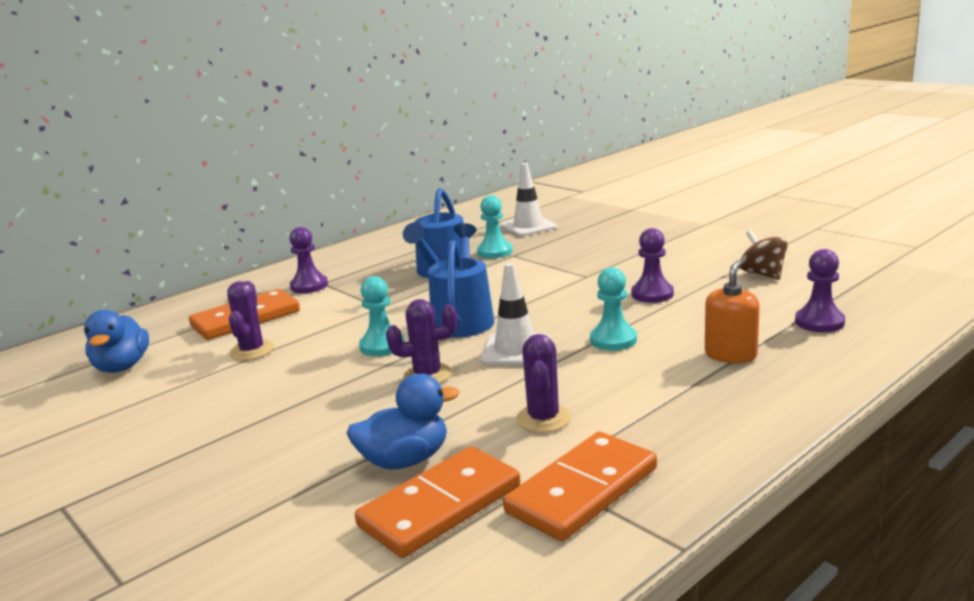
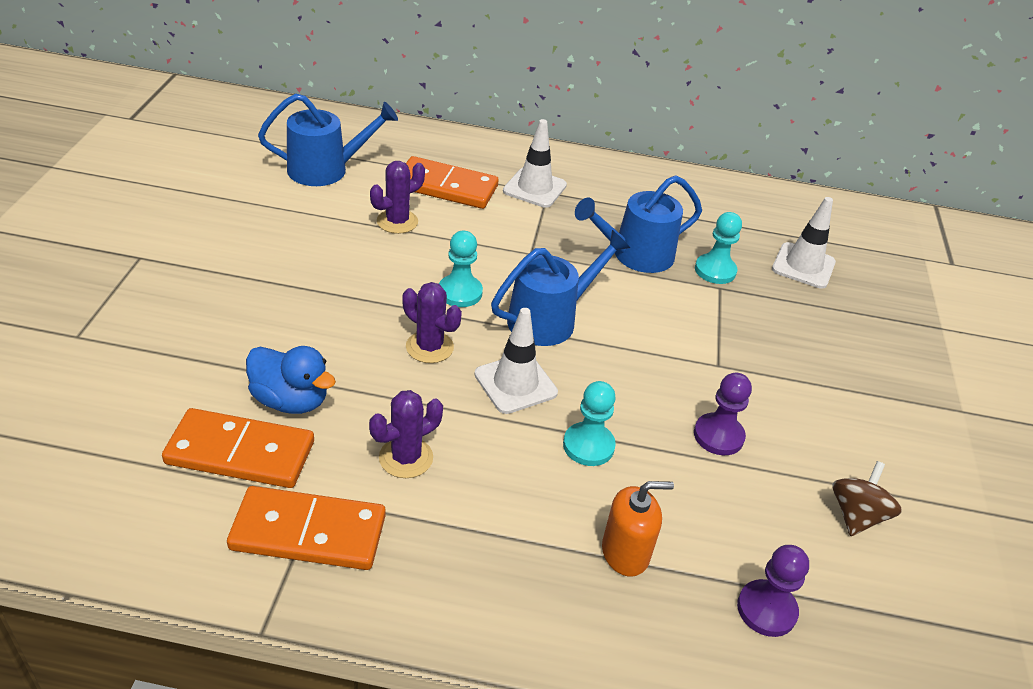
camera: 45 degrees right, 20 degrees up
(122, 367) = (325, 170): blue duck -> blue watering can
(309, 286) = (534, 188): purple pawn -> white traffic cone

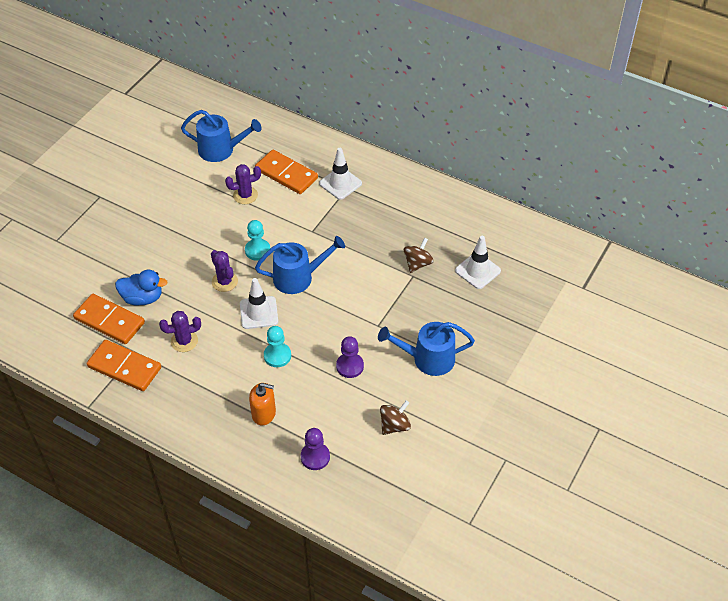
camera: 25 degrees right, 10 degrees up
(290, 400) = (143, 298): blue duck -> blue duck turned 45 degrees counterclockwise
(636, 255) = (375, 244): blue watering can -> blue watering can (428, 359)
(715, 270) = (417, 263): turquoise pawn -> brown spinning top

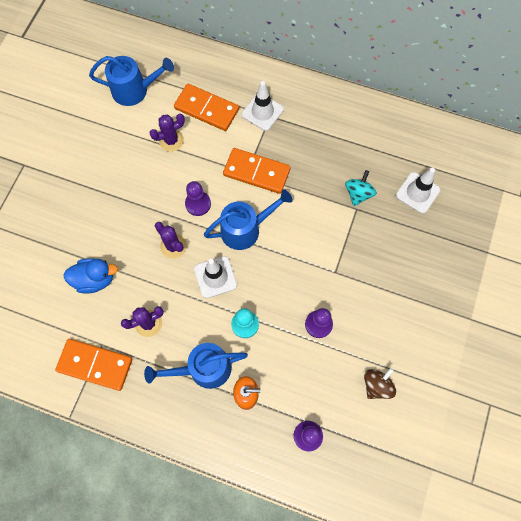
camera: 10 degrees left, 20 degrees up
(109, 321) = (67, 312): orange domino -> orange domino (256, 172)
(257, 250) = (198, 204): turquoise pawn -> purple pawn
(417, 263) = (358, 194): brown spinning top -> turquoise spinning top
(428, 359) = (392, 302): blue watering can -> blue watering can (204, 368)

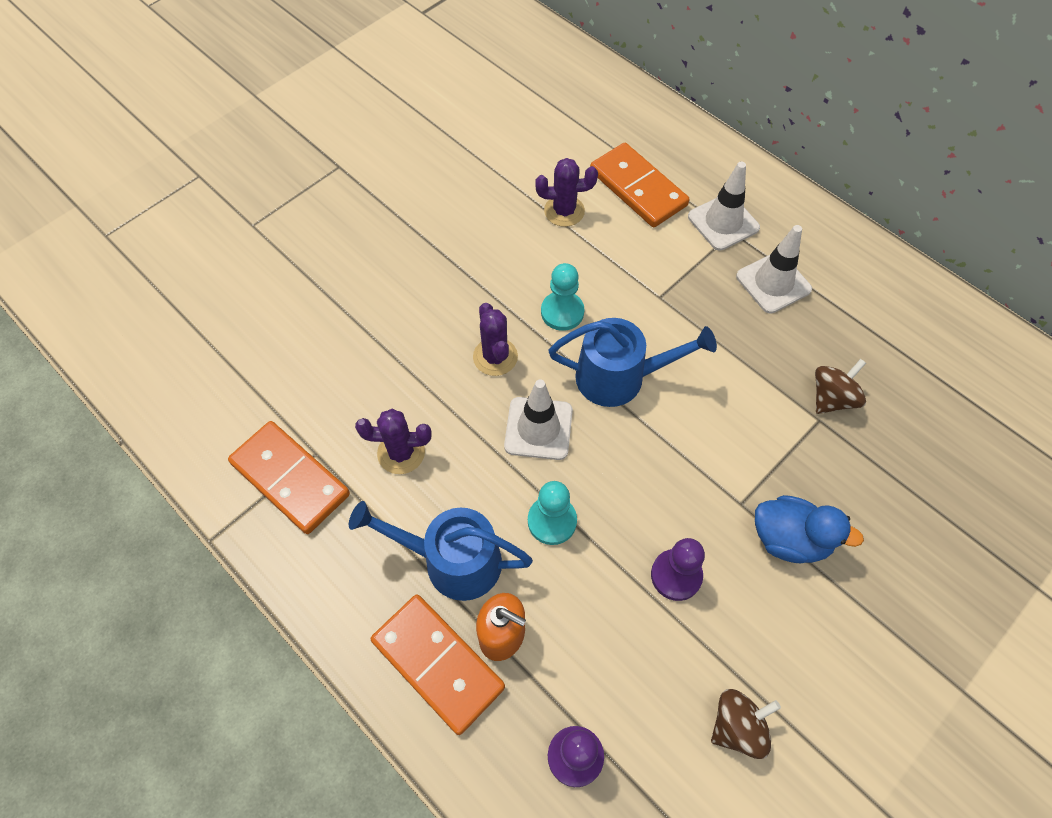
camera: 25 degrees right, 10 degrees down
(95, 279) = (355, 356): blue duck -> blue duck (790, 539)
(134, 90) = (543, 127): blue watering can -> none
(198, 204) = (562, 312): purple pawn -> turquoise pawn
(256, 172) = (675, 302): orange domino -> orange domino (437, 664)
(358, 194) = (832, 398): turquoise spinning top -> brown spinning top
(417, 193) = (939, 437): white traffic cone -> white traffic cone (773, 283)

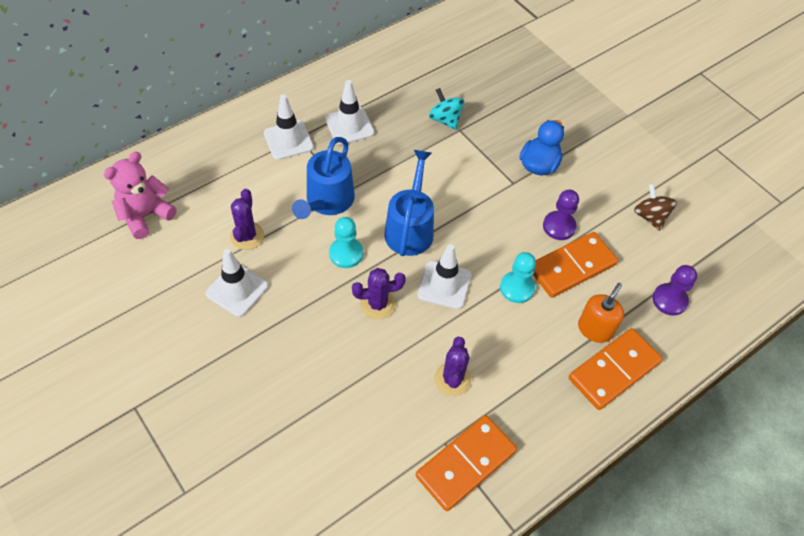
camera: 85 degrees left, 5 degrees down
(453, 561) = (542, 353): blue watering can -> blue watering can (327, 201)
(489, 217) = (237, 290): none -> white traffic cone
(569, 118) = (145, 215): none -> pink teddy bear
(638, 188) = (239, 184): orange domino -> orange domino (571, 266)
(832, 398) = (445, 120): brown spinning top -> turquoise spinning top

